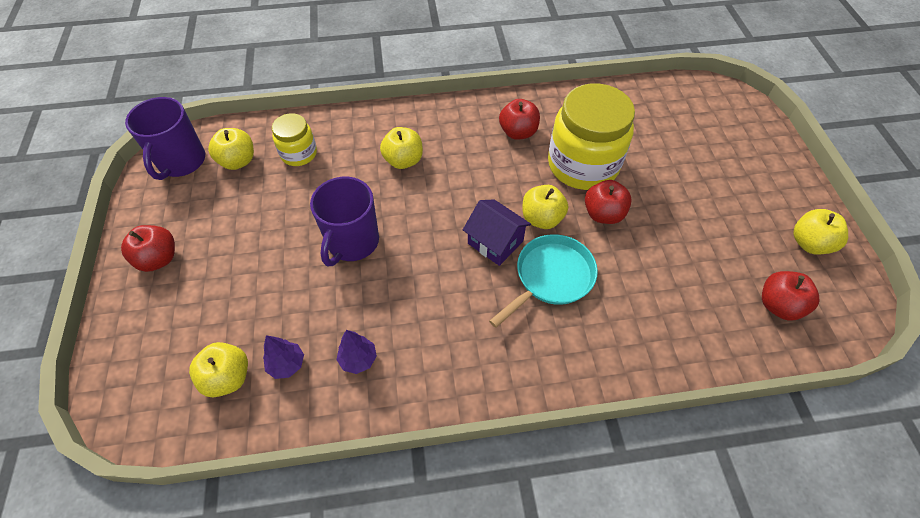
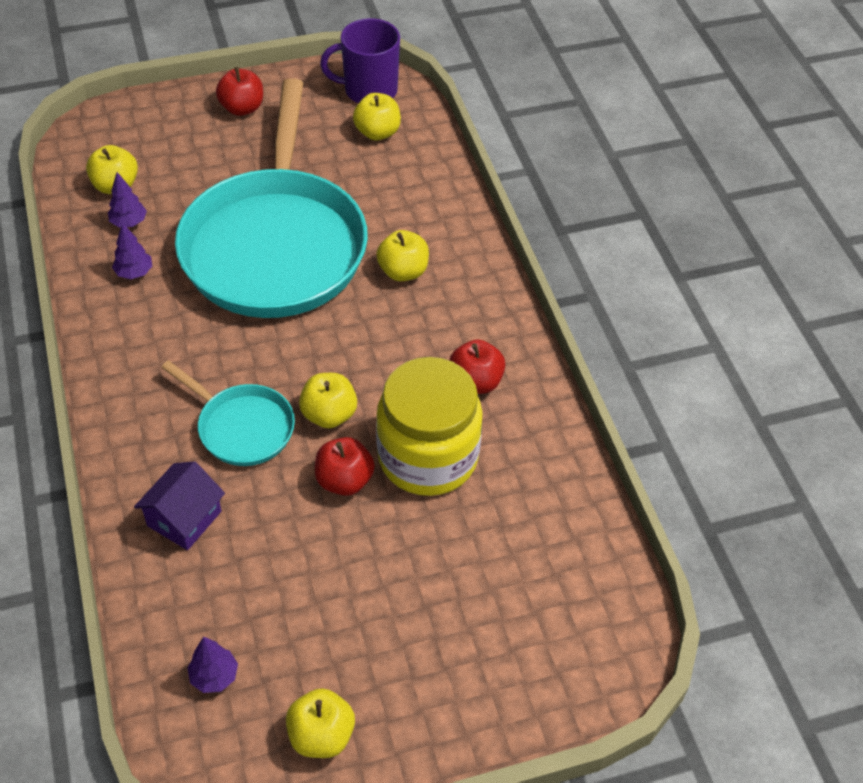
camera: 80 degrees right, 5 degrees down
(299, 154) = (397, 178): yellow jar -> none
(352, 242) = (275, 245): purple mug -> turquoise pan
(495, 242) = (288, 370): purple house -> purple house (184, 518)
(778, 305) = (214, 676): red apple -> purple tree

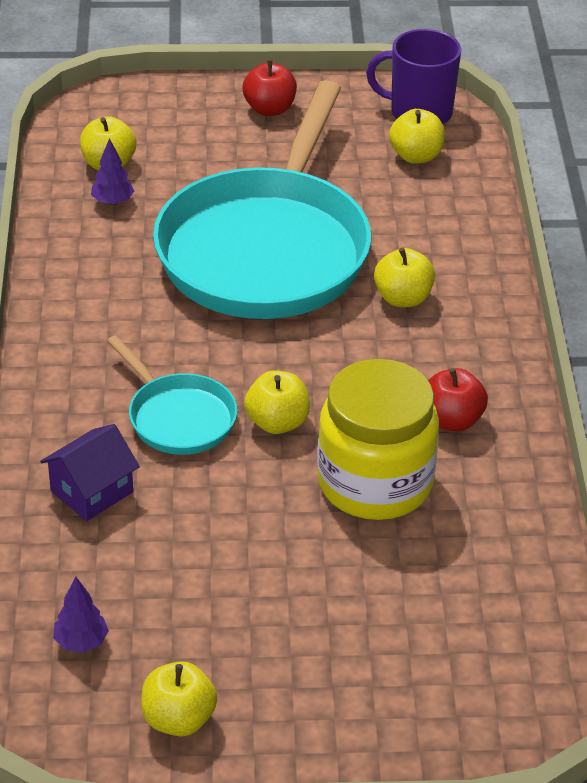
camera: 15 degrees right, 10 degrees down
(134, 273) = (105, 251): purple tree -> none
(344, 480) = (275, 488): red apple -> none

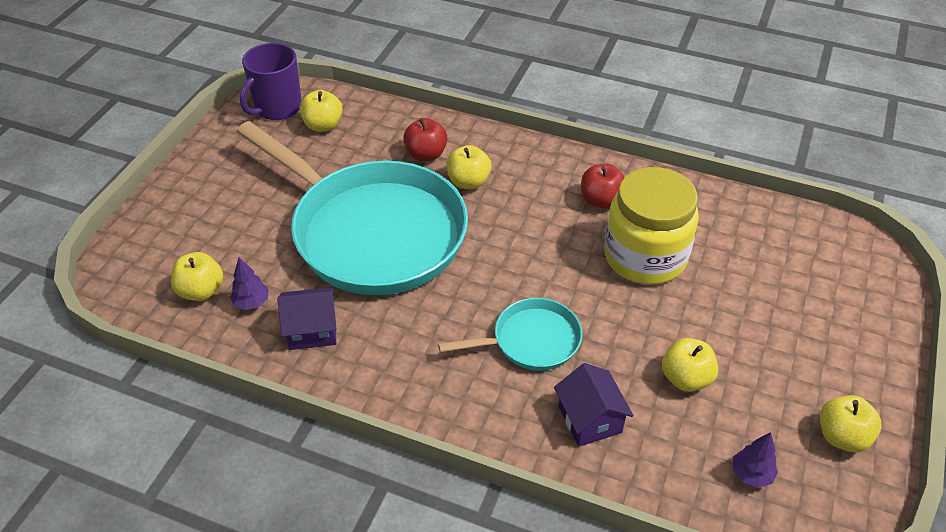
camera: 65 degrees left, 5 degrees up
(101, 254) = (312, 330): none -> purple house
(269, 109) = (209, 178): red apple -> red apple (426, 154)
(277, 422) = (562, 287): yellow apple -> yellow apple (686, 378)

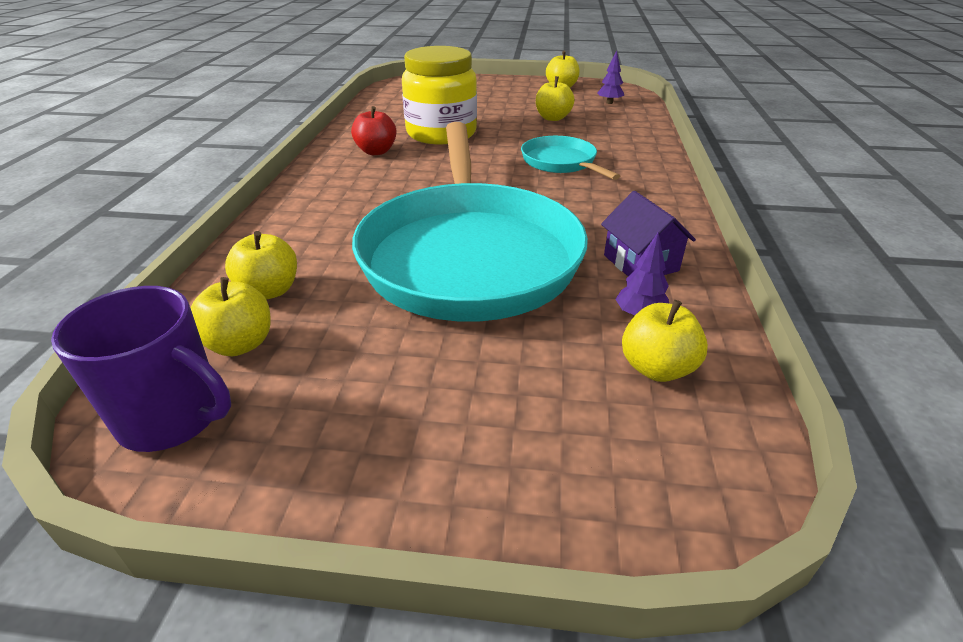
camera: 105 degrees left, 10 degrees down
(372, 232) = (469, 255): turquoise pan -> turquoise pan turned 150 degrees clockwise
(426, 154) = (313, 243): red apple -> none
(468, 182) = (362, 211): yellow apple -> yellow apple (269, 291)
(590, 419) = (614, 139): purple house -> none

